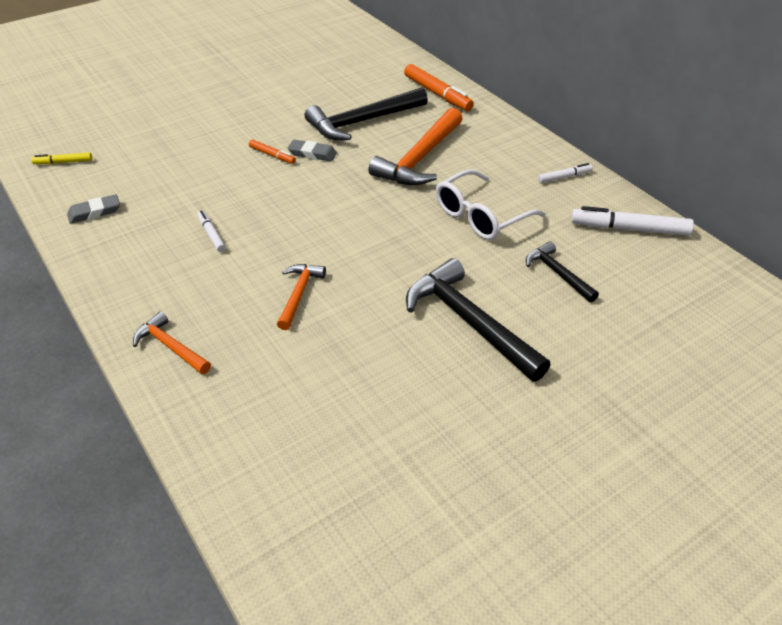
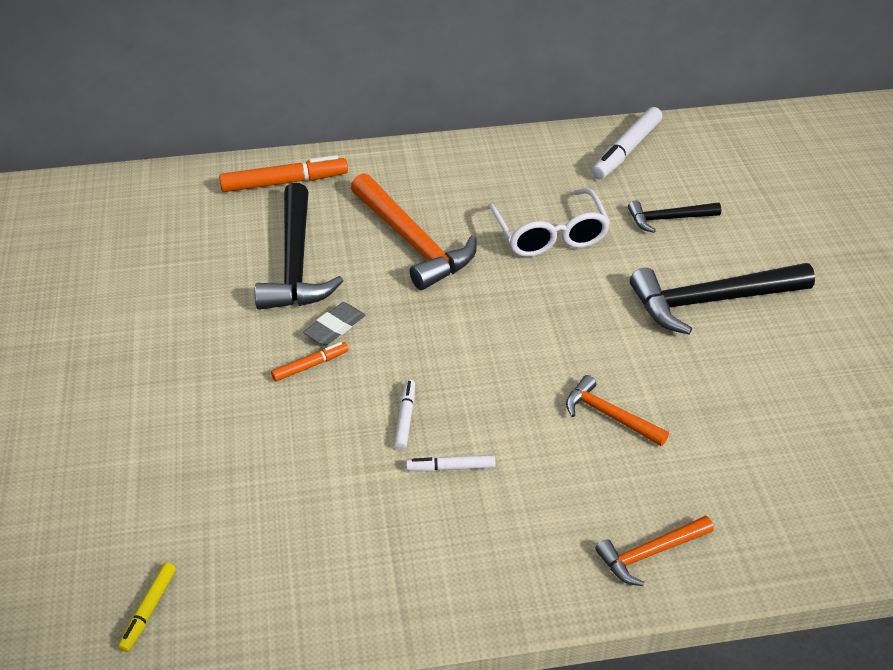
camera: 65 degrees left, 0 degrees up
(94, 212) = (318, 588): grey eraser -> none
(564, 177) = (519, 155): white marker -> white marker (405, 418)

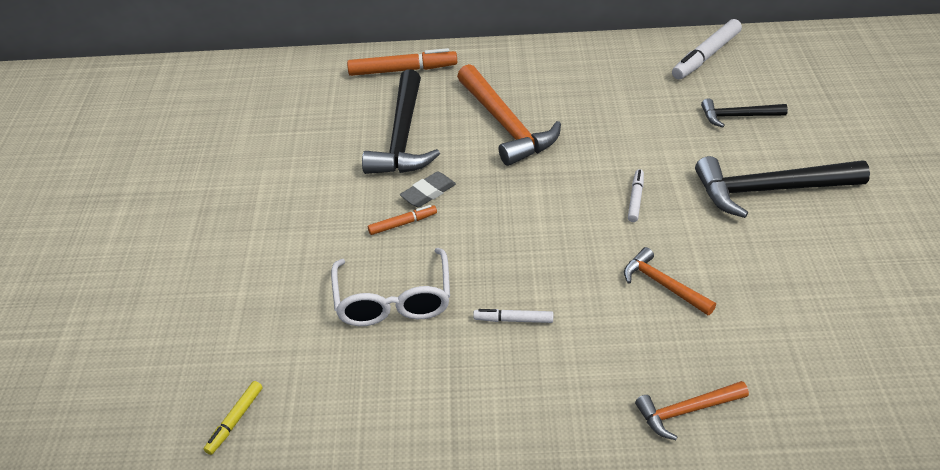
camera: 10 degrees right, 0 degrees up
(405, 418) = (479, 274): white marker -> white marker (635, 199)
(550, 235) = (628, 125): white glasses -> white glasses (393, 300)

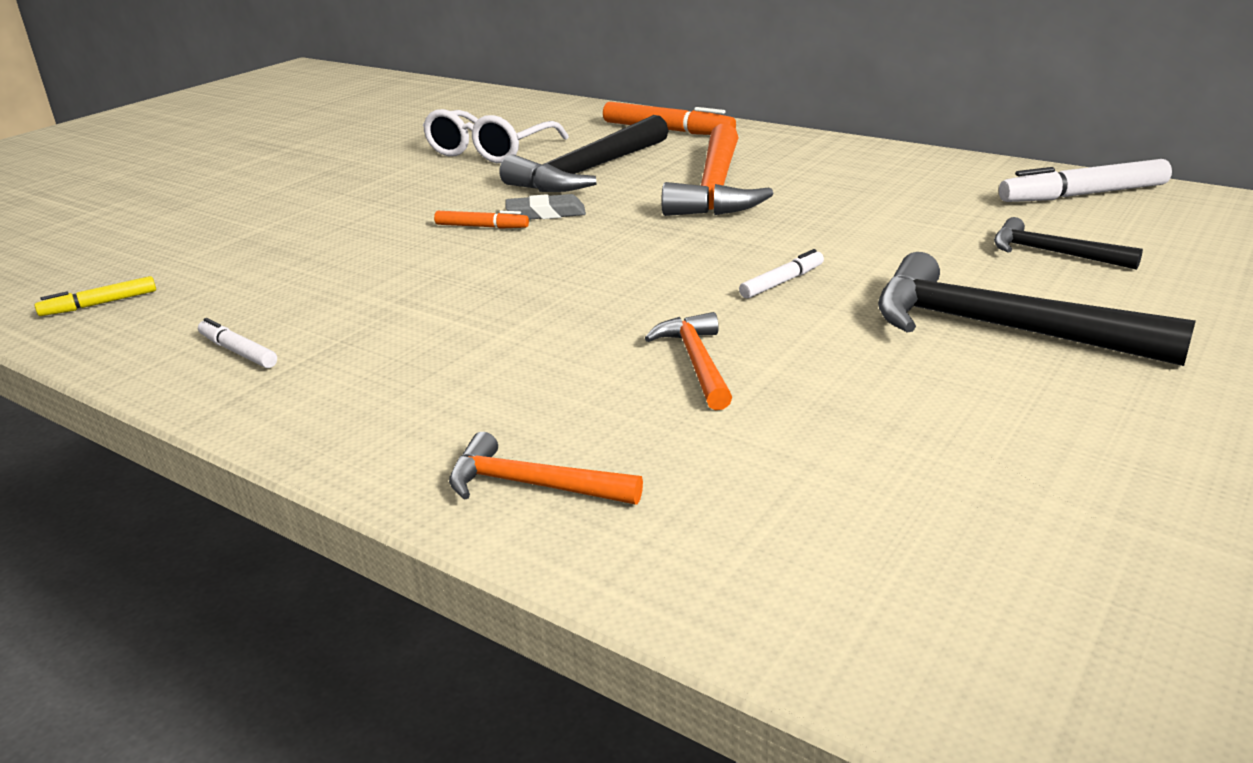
camera: 35 degrees right, 15 degrees down
(393, 300) = (375, 275): white glasses -> white glasses (489, 151)
(513, 320) = (466, 329): white marker -> white marker (238, 352)

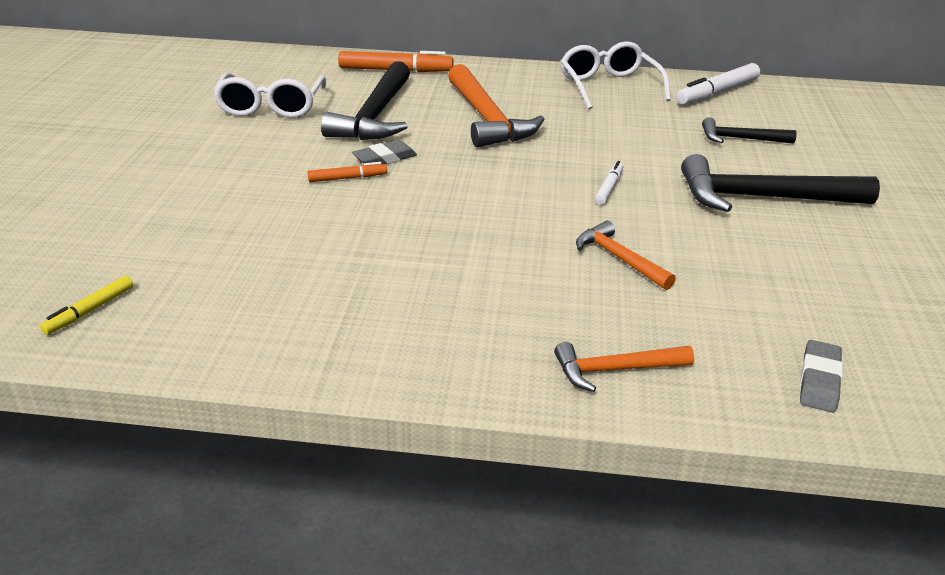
camera: 30 degrees left, 5 degrees up
(238, 352) = (279, 325): white marker -> none
(805, 575) = (819, 381): none -> grey eraser
(923, 172) = (608, 86): none -> white glasses

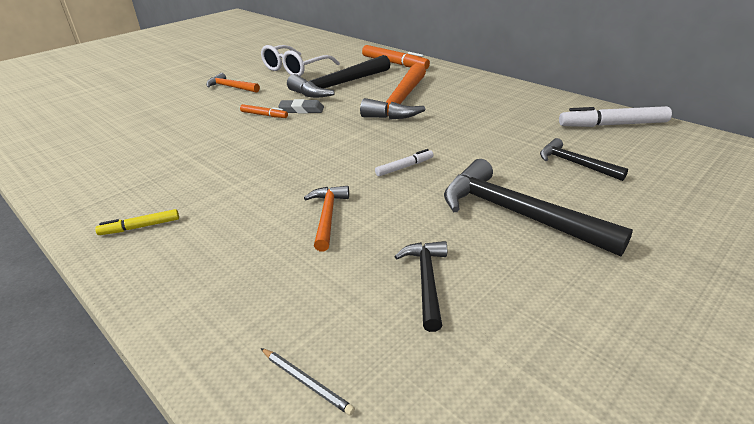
camera: 40 degrees right, 0 degrees up
(90, 311) = (53, 144): yellow marker -> yellow marker (140, 227)
(608, 86) = (523, 101): white glasses -> none
(615, 370) = (191, 289): orange hammer -> orange hammer (231, 87)
(782, 276) = (426, 281): none -> black hammer
(819, 381) = (306, 382): grey eraser -> grey pencil

